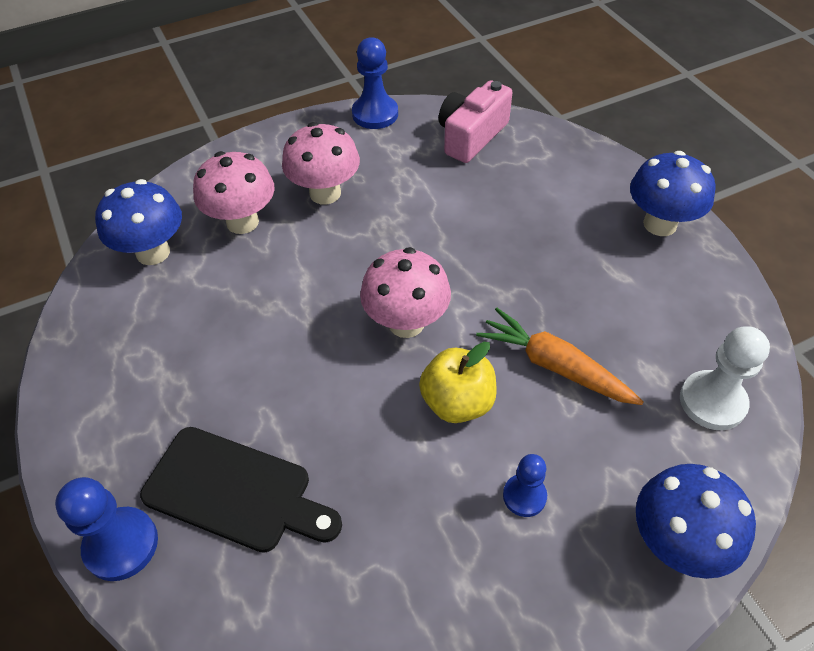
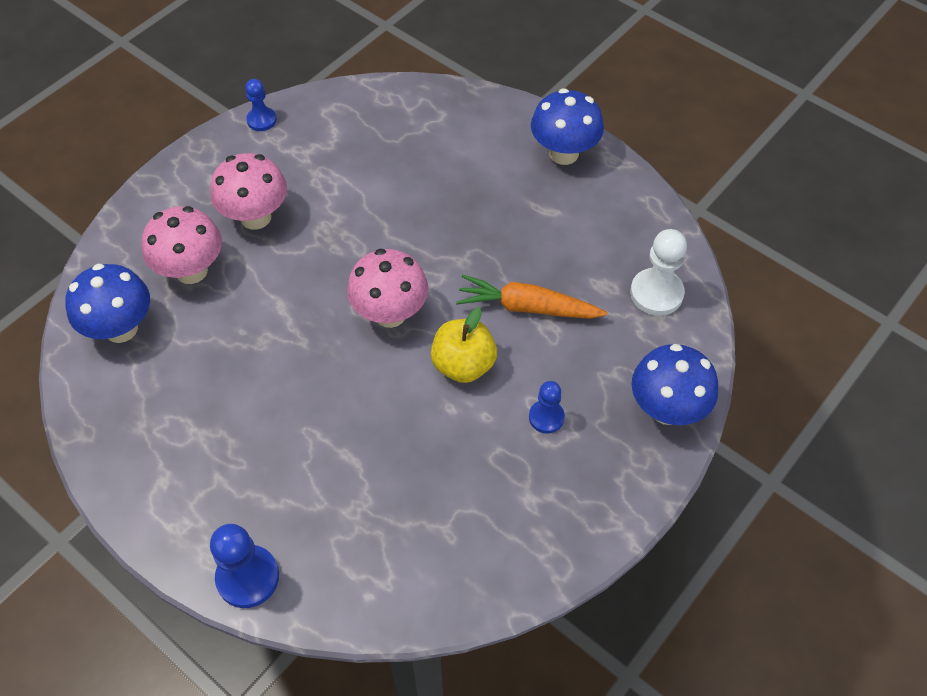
camera: 25 degrees left, 5 degrees up
(235, 491) = (318, 501): black cutting board -> none
(375, 114) = (261, 120): blue pawn -> blue pawn, size x0.62
(471, 136) = (365, 116): pink camera -> none

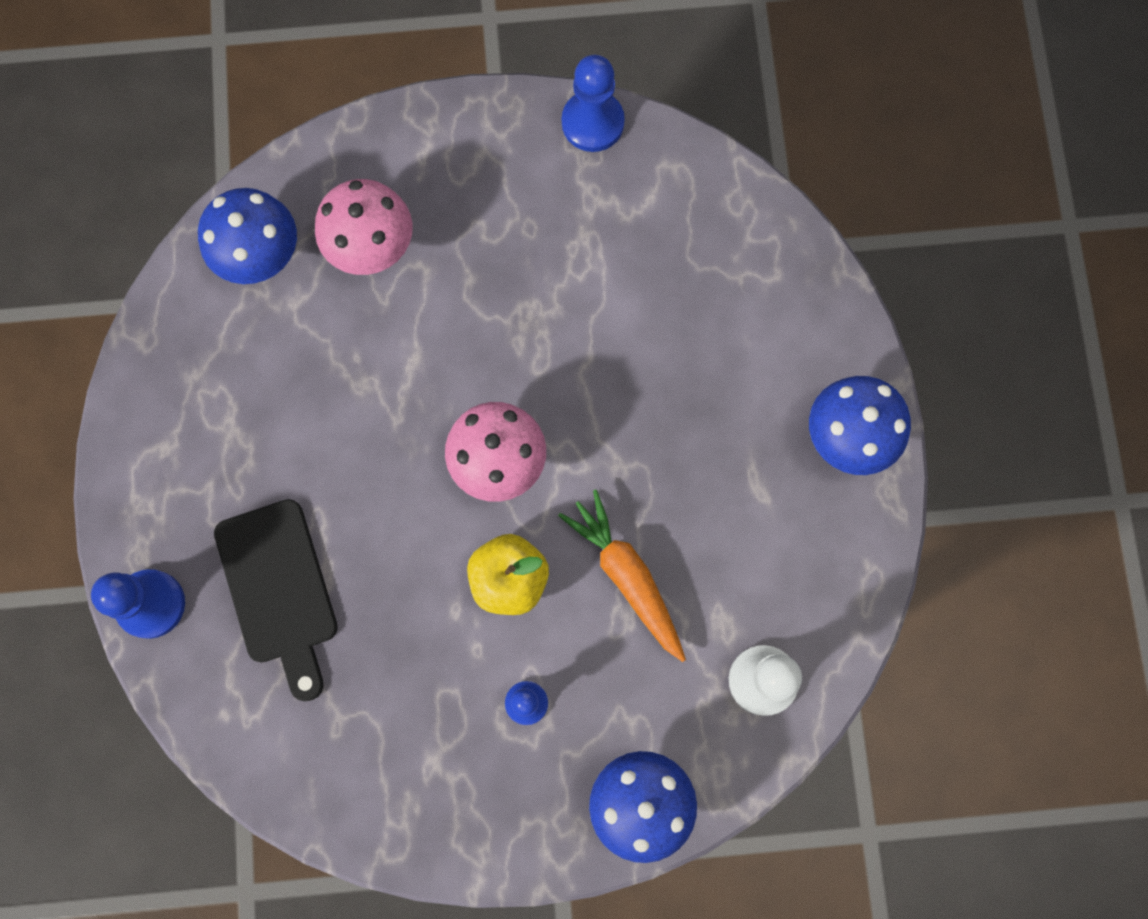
camera: 45 degrees right, 20 degrees up
(255, 217) = (481, 238): pink mushroom -> none
(261, 120) = (592, 123): blue pawn -> blue pawn, size x1.61
(327, 493) = (279, 590): none -> black cutting board

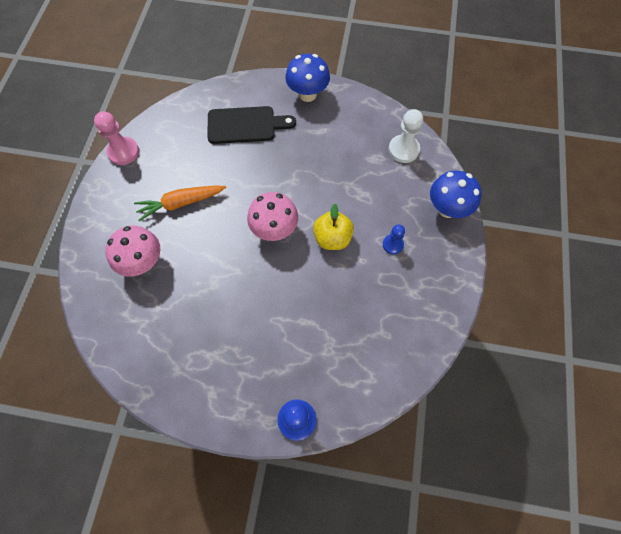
camera: 75 degrees left, 10 degrees down
(261, 257) = (124, 319): blue mushroom -> none
(279, 590) = (308, 348): black cutting board -> black cutting board (245, 125)
(592, 123) = (123, 152): blue pawn -> pink pawn
(626, 576) = (344, 189): orange carrot -> orange carrot (180, 203)

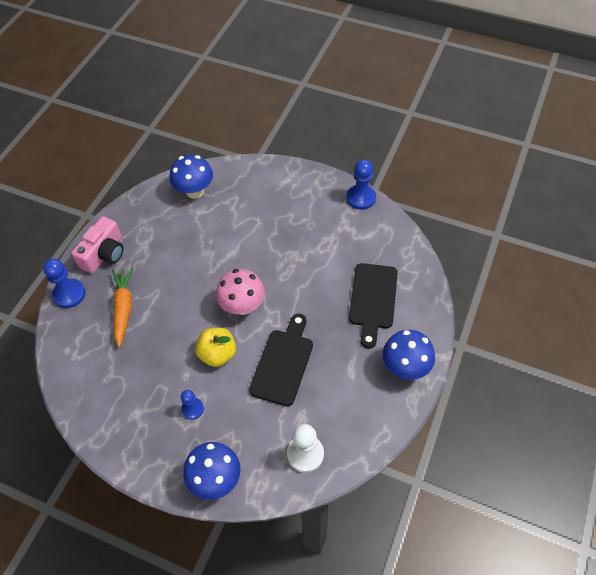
camera: 105 degrees right, 10 degrees down
(123, 152) = (361, 198): pink pawn -> blue pawn
(125, 322) = (195, 191): none -> blue mushroom
(143, 262) = (242, 205): pink mushroom -> none
(180, 203) = (293, 236): orange carrot -> orange carrot (124, 308)
(233, 399) = (104, 254): none -> pink camera
(327, 182) = (283, 363): none -> black cutting board

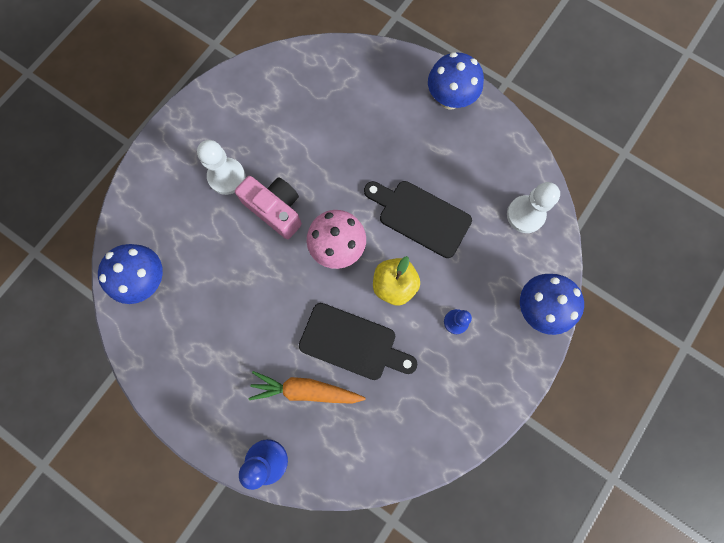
camera: 80 degrees left, 20 degrees up
(104, 254) = (215, 410): pink camera -> pink camera (275, 209)
(285, 219) = (226, 177): none -> white pawn
(361, 198) = (221, 87): blue pawn -> none
(373, 299) = (363, 109): black cutting board -> black cutting board (352, 343)

